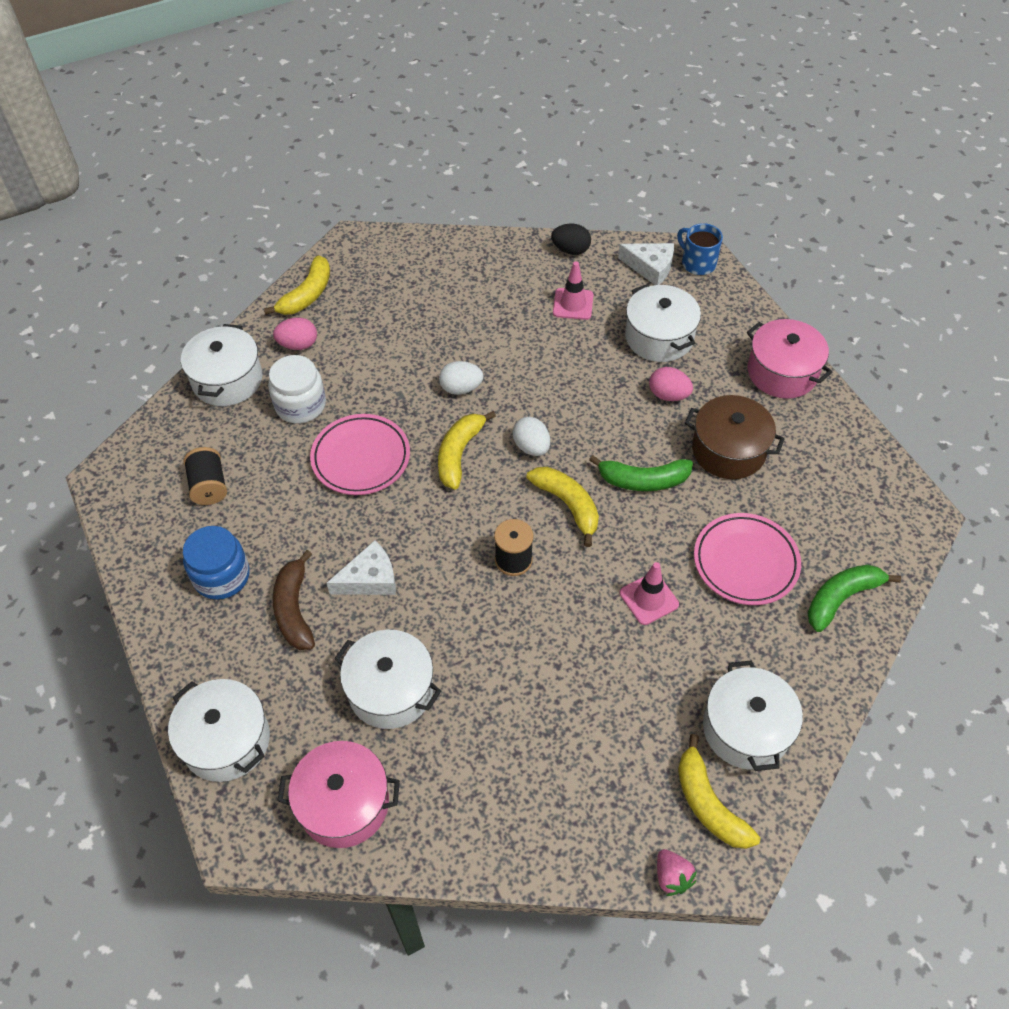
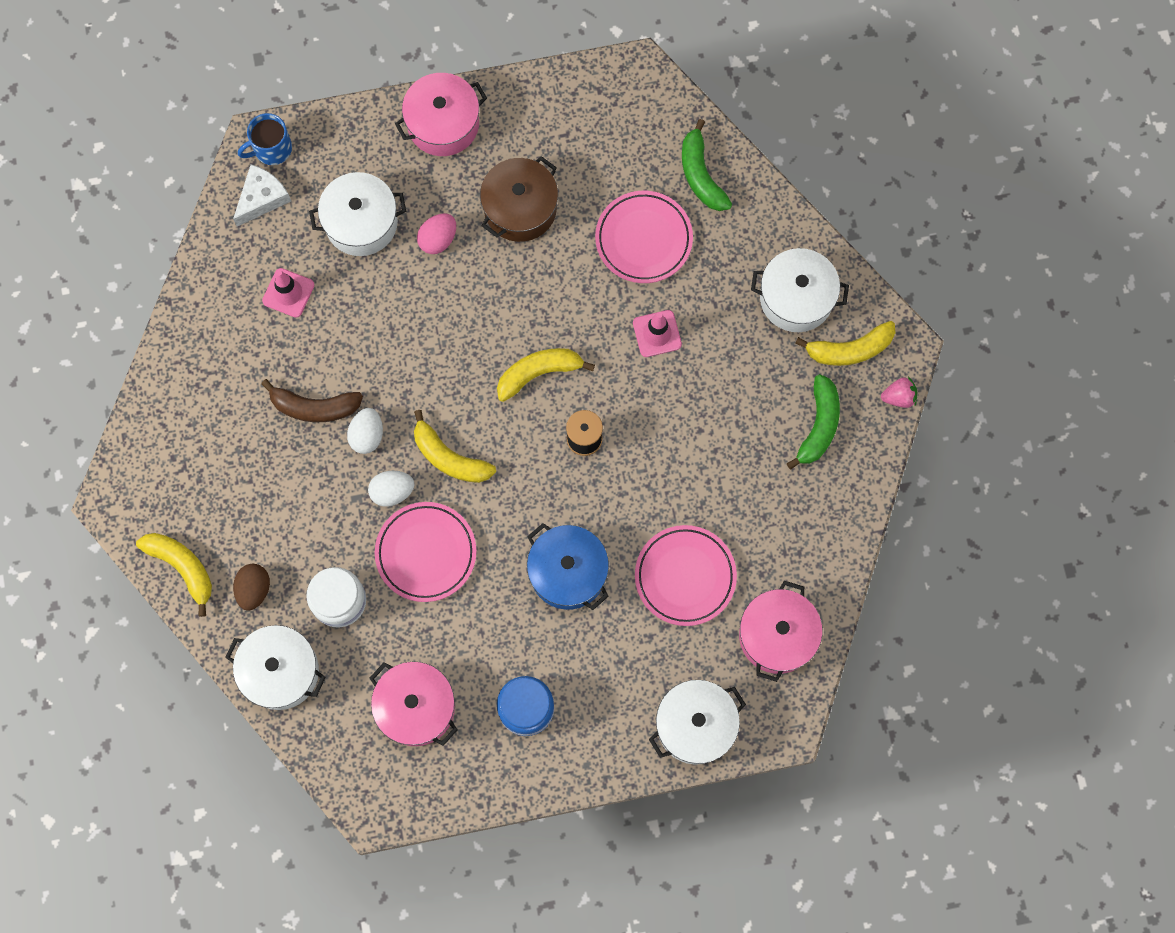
camera: 75 degrees left, 20 degrees up
(209, 486) = (416, 707): black spool -> pink pot
(294, 609) = (581, 646): brown banana -> brown banana (314, 407)
(298, 344) = (254, 589): pink egg -> brown egg
(369, 579) = (568, 572): white cheese -> blue pot
(390, 690) = (685, 576): white pot -> pink plate
(531, 447) = (461, 387): white egg -> white egg (392, 491)
(570, 250) = (208, 271): black egg -> none
(643, 480) = (531, 297): green banana -> green banana (818, 426)

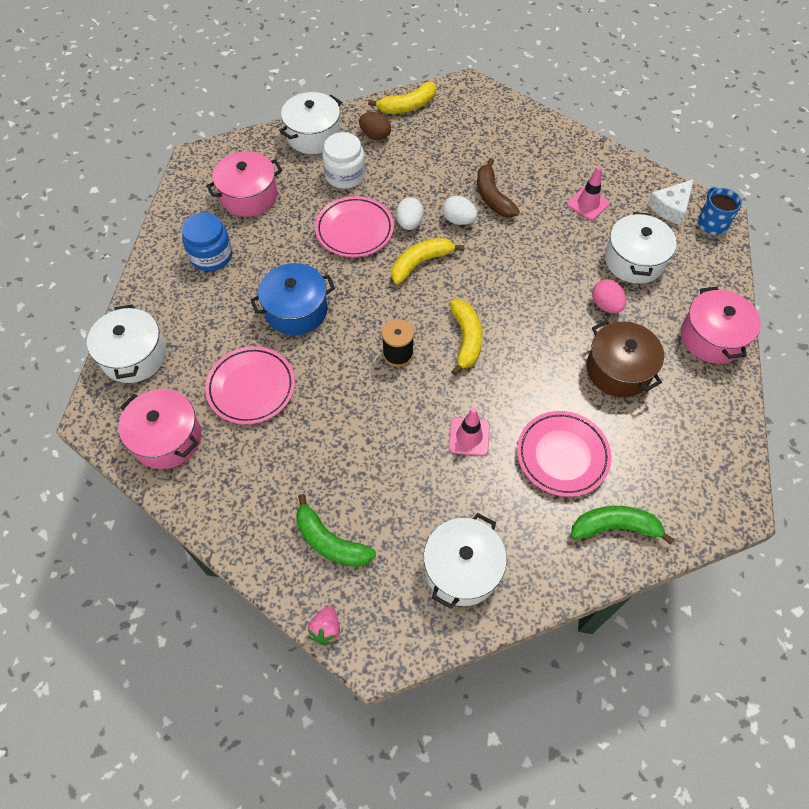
camera: 110 degrees right, 15 degrees down
(262, 198) = (670, 207): white cheese -> white cheese turned 75 degrees clockwise
(314, 407) = (492, 197): brown banana -> brown banana turned 45 degrees counterclockwise
(849, 349) = (392, 599): yellow banana -> none

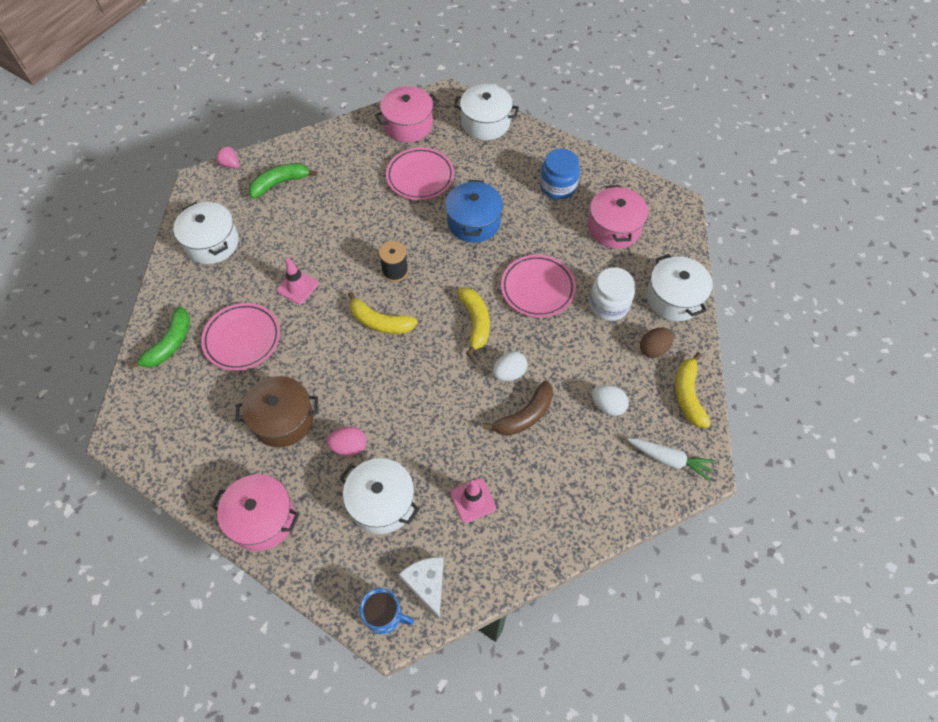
camera: 115 degrees right, 0 degrees up
(409, 223) = (525, 332): white egg -> white egg (607, 406)
(471, 104) = (669, 459): none -> white carrot
(492, 197) = (524, 416): brown banana -> brown banana turned 135 degrees clockwise

